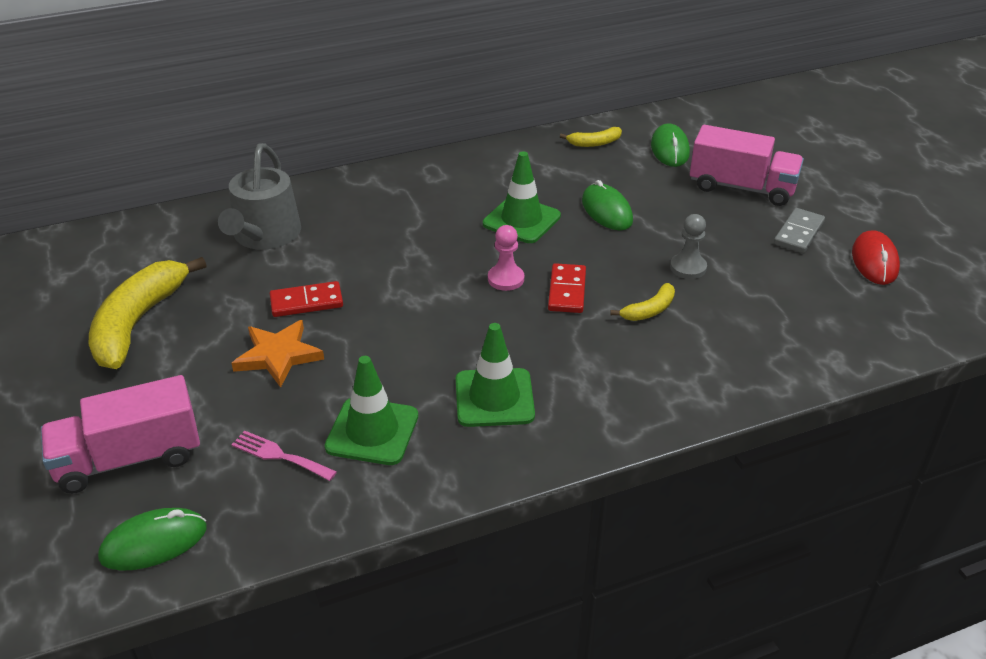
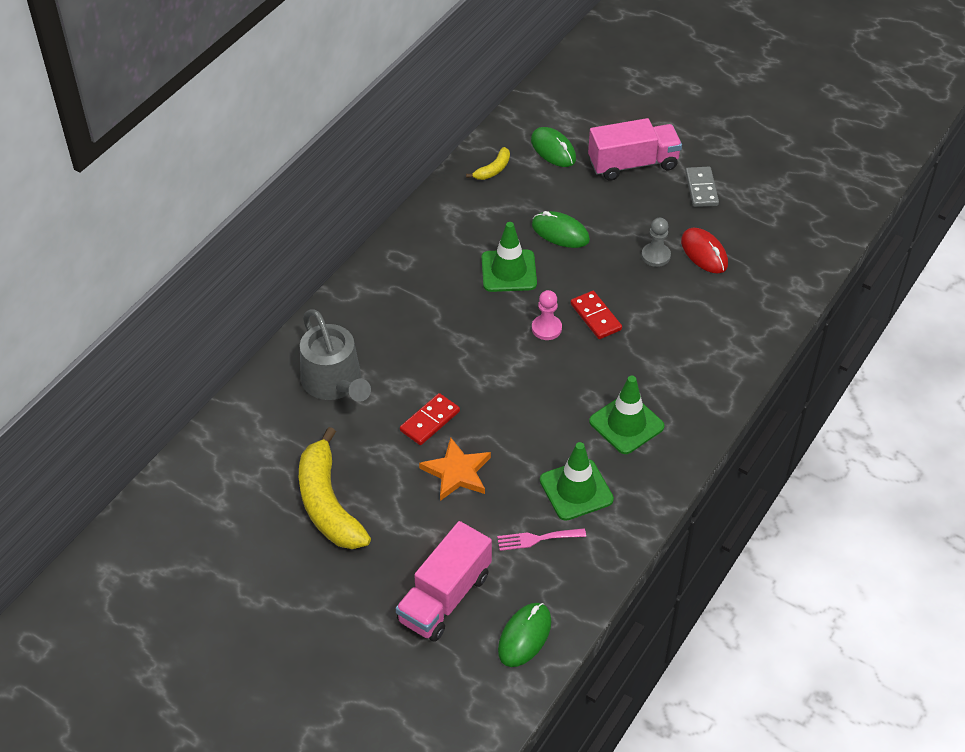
camera: 35 degrees left, 10 degrees up
(649, 310) = (661, 305): yellow banana -> none
(874, 261) = (765, 190): red mouse -> red mouse (704, 253)

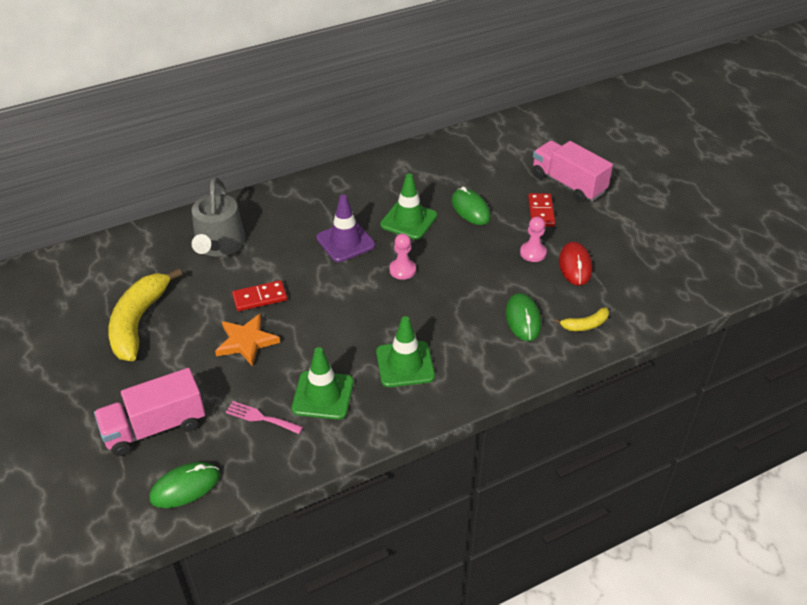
camera: 30 degrees right, 5 degrees down
(464, 322) = (345, 242): none -> purple traffic cone
(493, 170) = (456, 151): yellow banana -> yellow banana (585, 325)
(553, 150) = (513, 153): green mouse -> green mouse (523, 319)
(595, 317) = (447, 277): red domino -> red domino (541, 212)
(633, 164) = (568, 184): pink truck -> pink truck turned 150 degrees counterclockwise
(655, 256) = (533, 253): grey pawn -> pink pawn
(701, 189) = (611, 220): grey domino -> none

